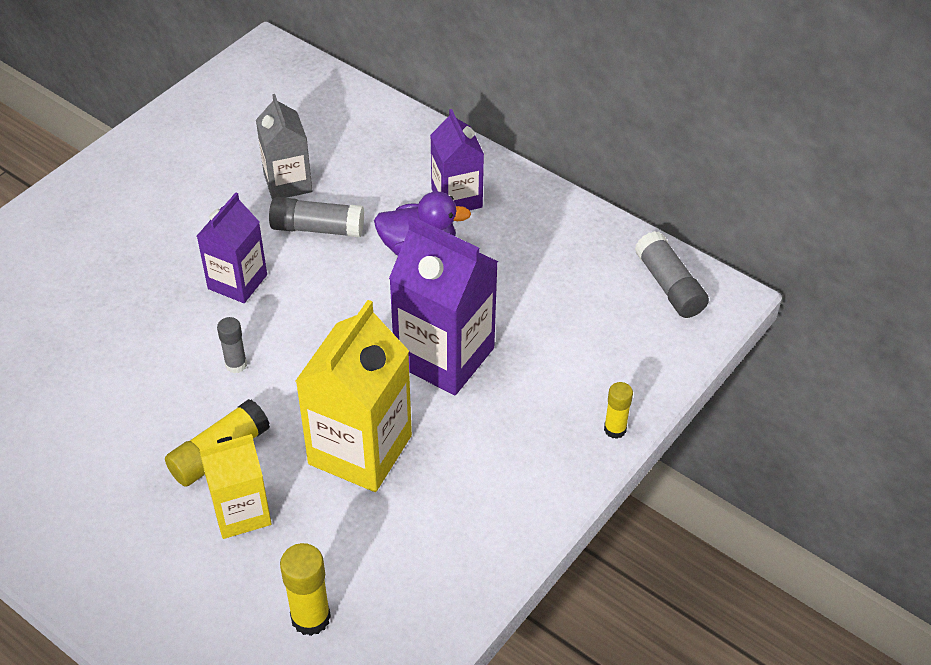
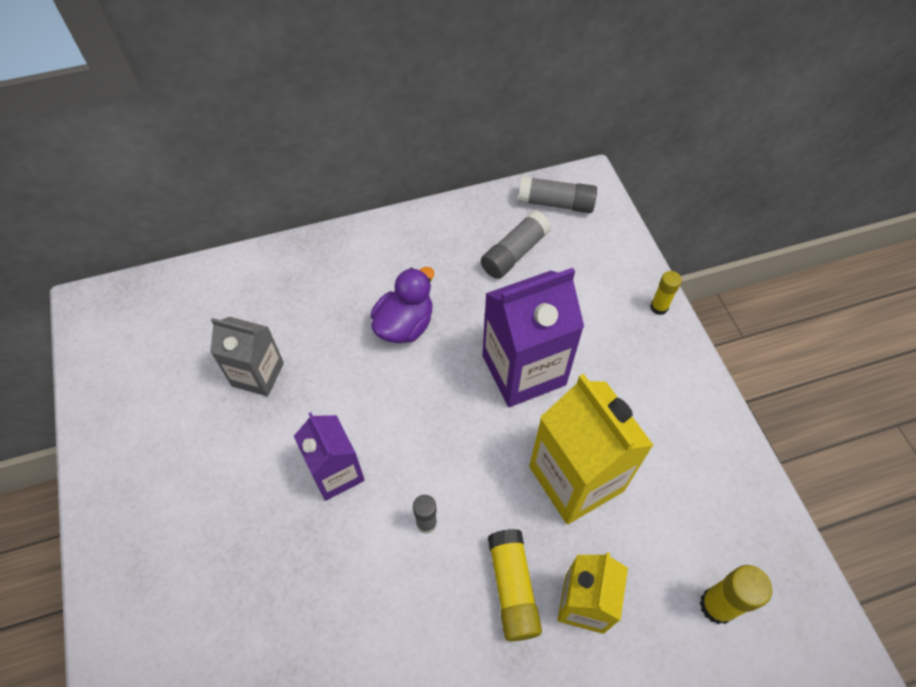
camera: 55 degrees left, 10 degrees up
(317, 228) = (326, 381): grey glue stick -> grey glue stick (514, 253)
(456, 198) = (375, 272): purple carton -> none

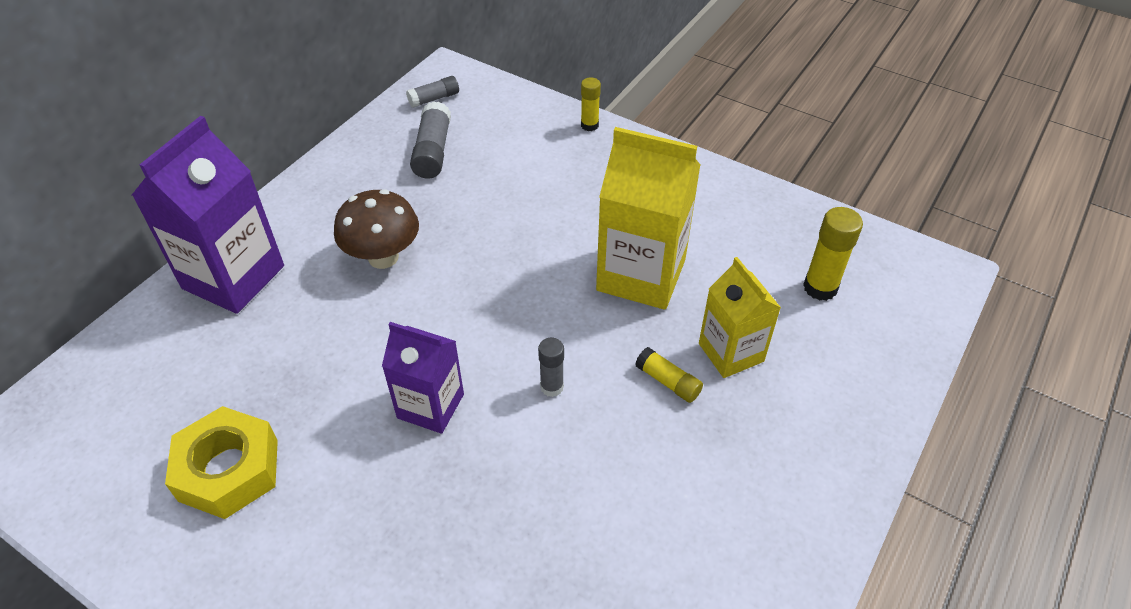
camera: 40 degrees left, 10 degrees down
(187, 423) = (228, 470): none -> yellow nut
(258, 374) = (268, 382): grey carton -> none
(404, 325) = (383, 257): purple duck -> brown mushroom
(512, 588) = (668, 381): yellow glue stick -> yellow glue stick, size x0.63
(523, 370) = (524, 228): purple carton -> purple carton (233, 277)
(556, 203) = (434, 99): grey glue stick -> grey glue stick, size x0.63

